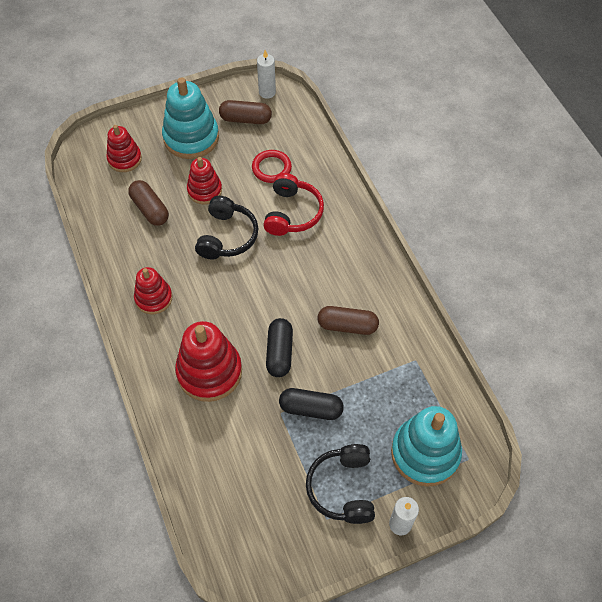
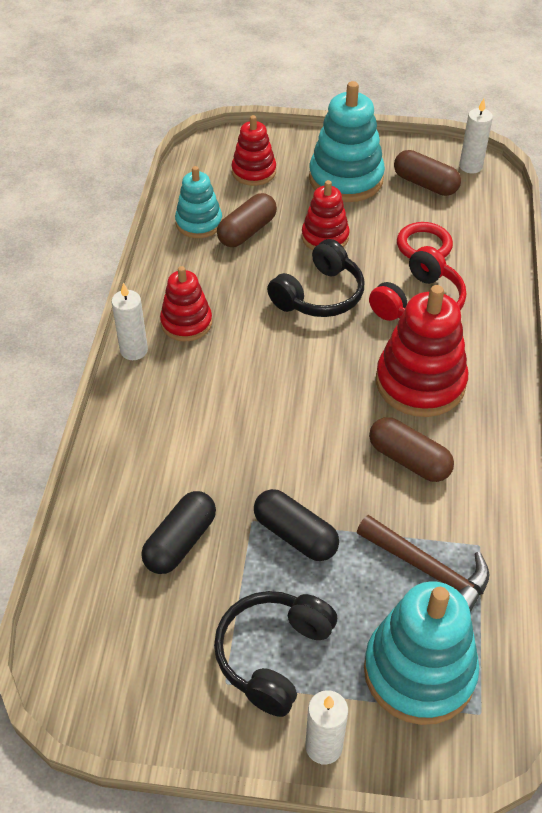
camera: 30 degrees right, 10 degrees down
(112, 217) = (199, 223): none -> turquoise stacking toy
(132, 335) = (134, 350): none -> white candle
(150, 209) = (247, 231): brown capsule -> brown capsule turned 45 degrees clockwise
(209, 372) = (196, 431): red stacking toy -> red stacking toy (420, 383)
(279, 352) = (298, 450): black capsule -> black capsule (180, 542)
(397, 391) = (428, 571): none -> brown hammer

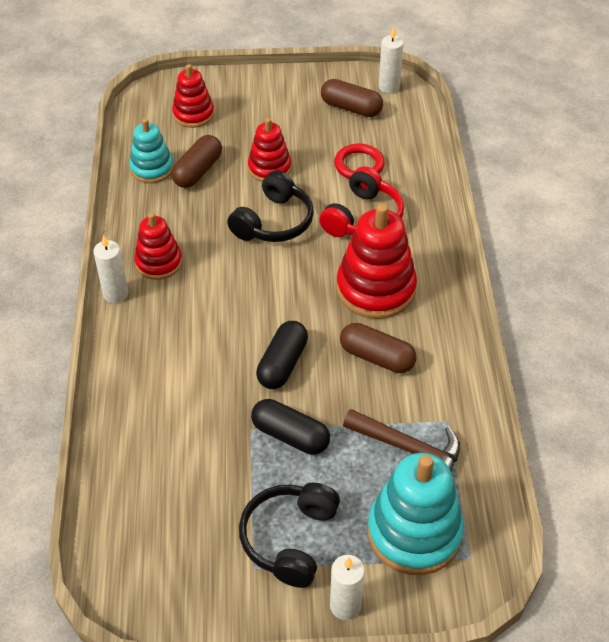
camera: 10 degrees left, 0 degrees up
(180, 542) = (191, 456): black capsule -> black capsule (282, 364)
(346, 179) = (279, 111): turquoise stacking toy -> none

